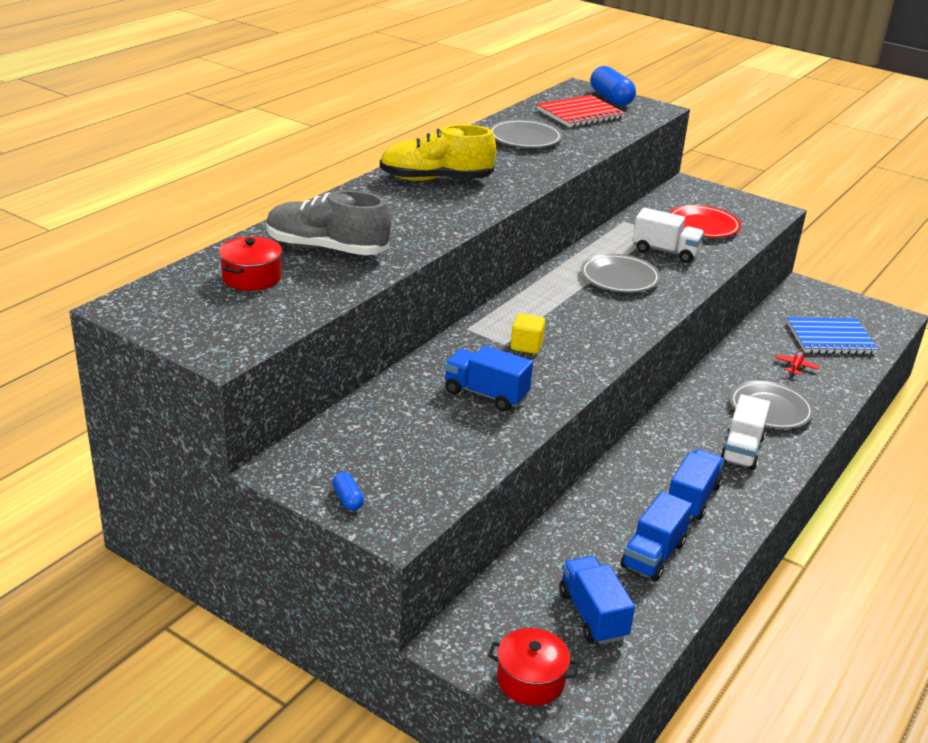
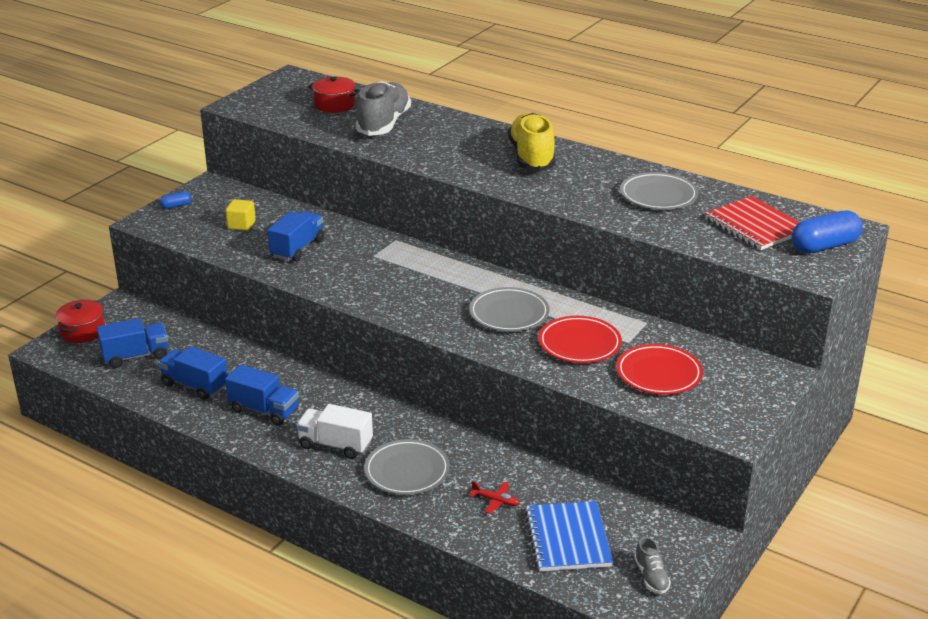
camera: 90 degrees right, 0 degrees up
(526, 346) = (371, 265): yellow cube -> yellow cube (241, 225)
(665, 251) = (579, 344): white truck -> red plate
(858, 310) = (651, 577): none -> grey shoe

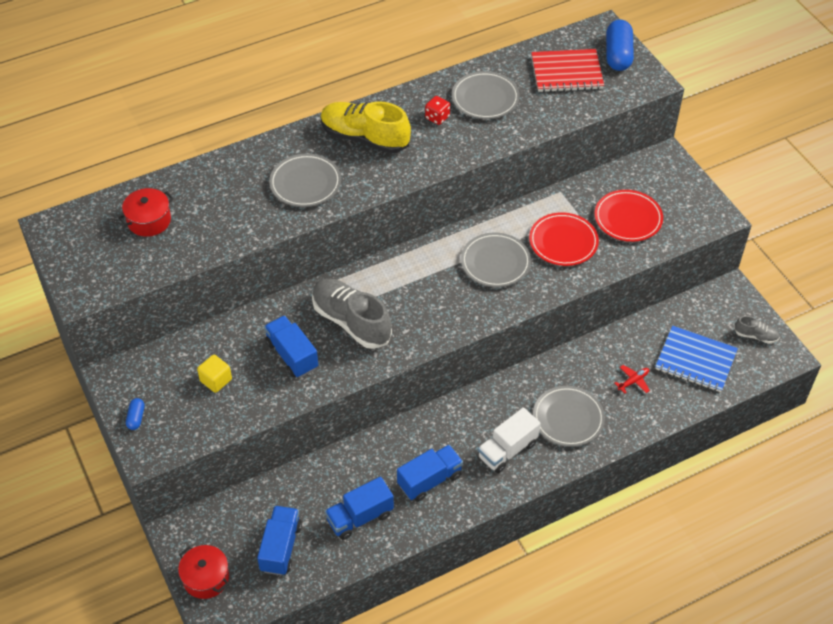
camera: 60 degrees left, 20 degrees up
(384, 124) = (221, 203): grey shoe -> grey shoe (351, 321)
(445, 149) = (305, 183): none -> grey plate
(601, 181) = (437, 117): none -> red dice

